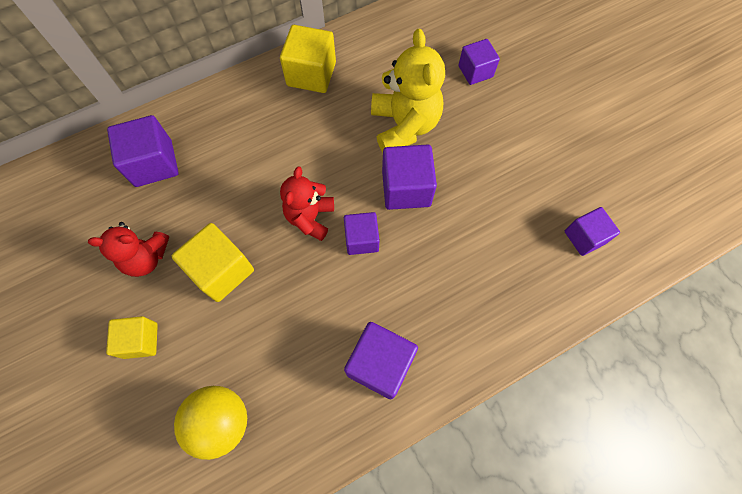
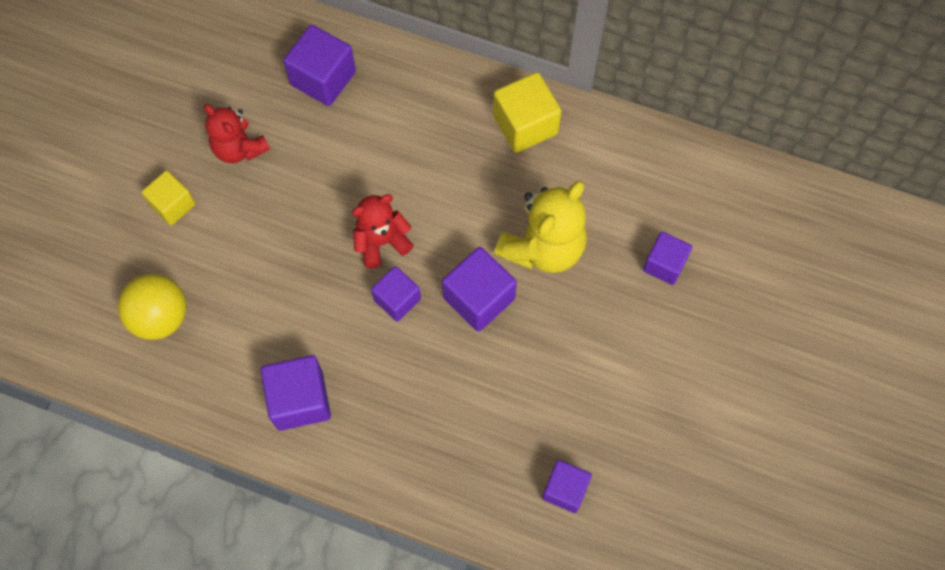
camera: 50 degrees right, 0 degrees up
(222, 270) = (276, 213): yellow cube -> none

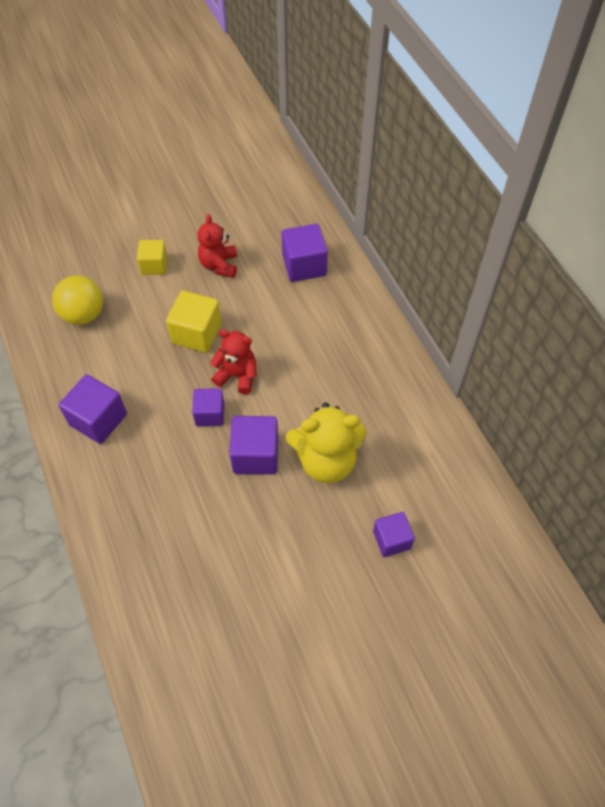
camera: 45 degrees right, 10 degrees down
(525, 125) = (393, 383): yellow cube -> yellow cube (197, 333)
(565, 489) = (178, 615): purple cube -> none

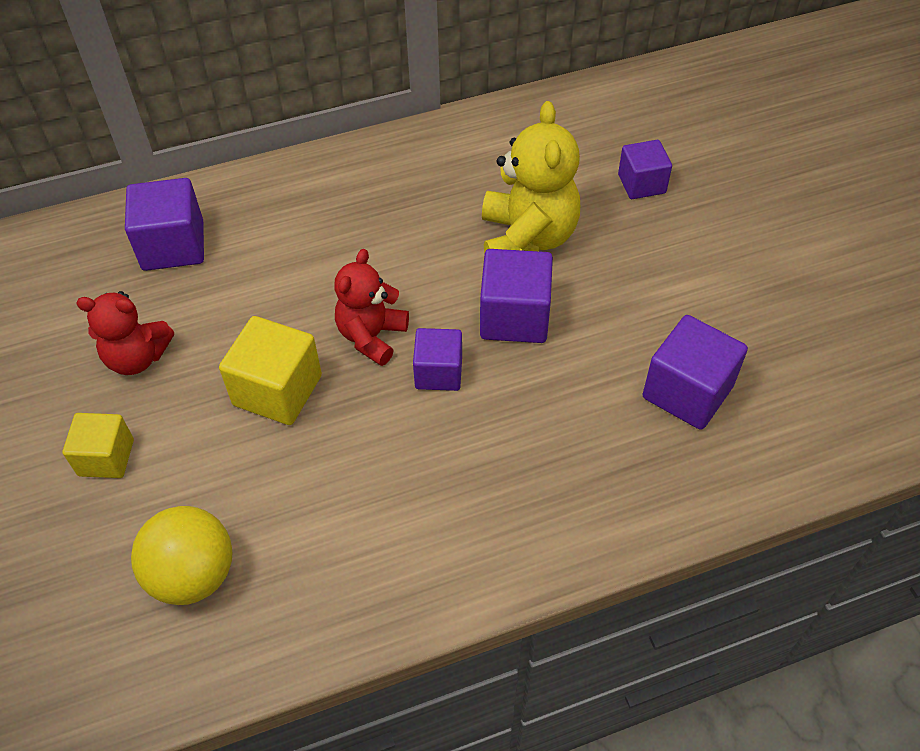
camera: 85 degrees left, 5 degrees down
(98, 419) = (433, 534): purple cube -> purple cube (687, 392)

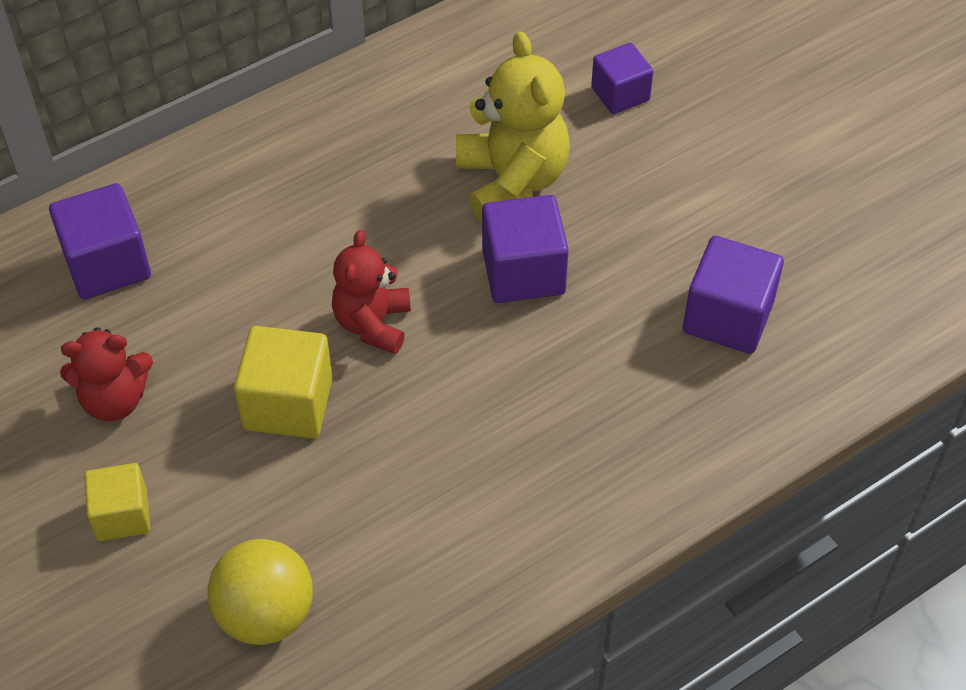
camera: 15 degrees left, 0 degrees up
(438, 372) = (459, 349): purple cube -> none

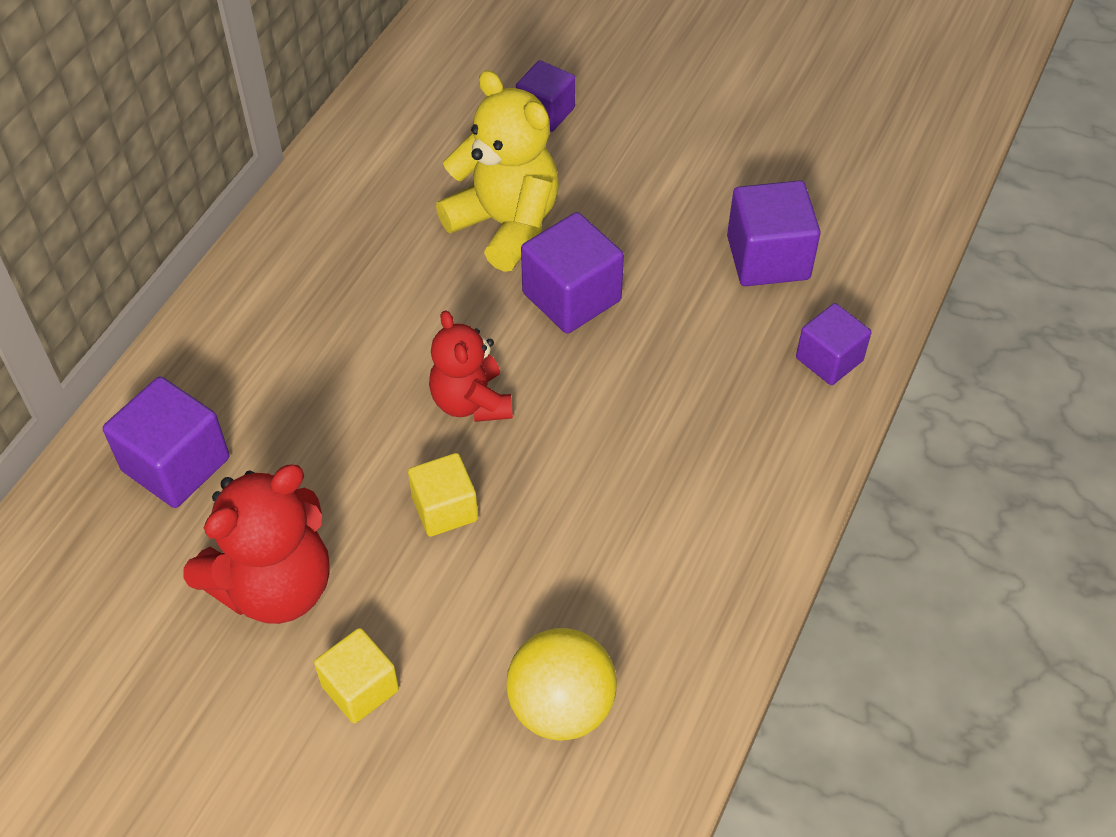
camera: 30 degrees left, 0 degrees up
(114, 400) = (275, 586): red teddy bear -> red teddy bear, size x1.53
(288, 404) = (445, 509): yellow cube -> yellow cube, size x0.66
(715, 436) = (829, 359): none -> purple cube

